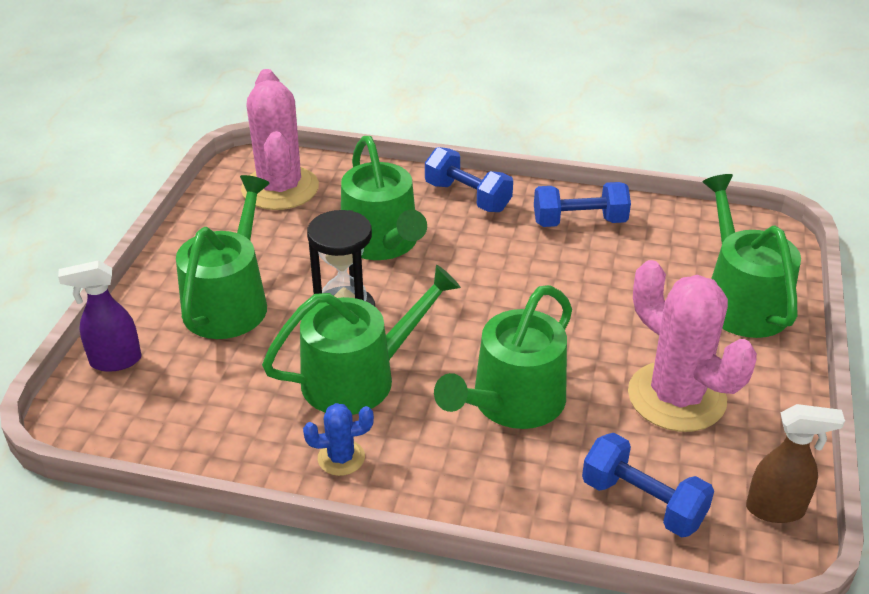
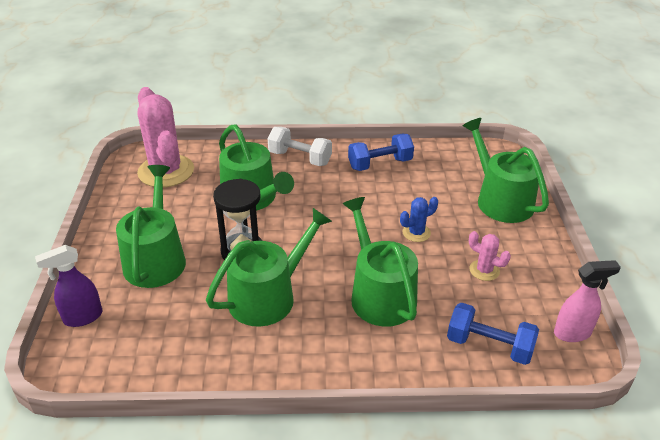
camera: 15 degrees left, 0 degrees up
(341, 458) = (275, 356): blue cactus -> blue cactus (416, 233)
(467, 197) = (300, 158): blue dumbbell -> white dumbbell
(512, 402) = (379, 294): green watering can -> green watering can turned 135 degrees clockwise
(676, 397) = (484, 270): pink cactus -> pink cactus, size x0.46
(776, 509) = (572, 333): brown spray bottle -> pink spray bottle

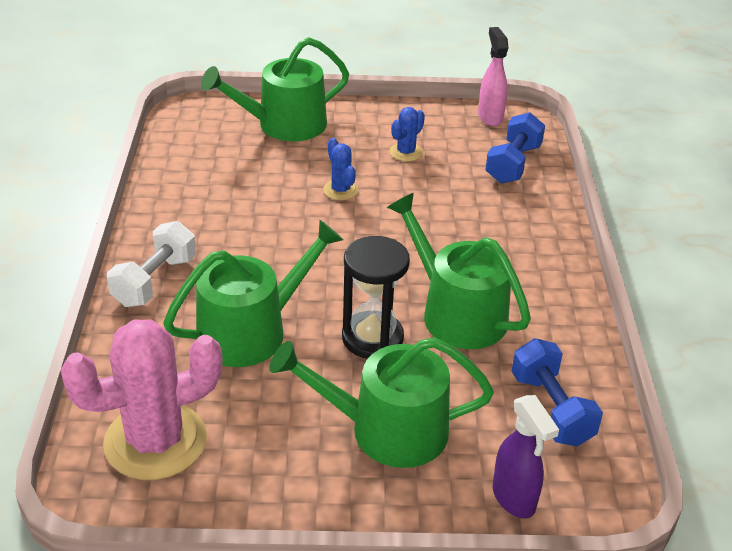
camera: 90 degrees left, 0 degrees up
(379, 294) = (447, 225): green watering can -> none
(380, 164) = (189, 206): blue dumbbell -> blue dumbbell (551, 409)
(484, 270) = (406, 152): pink cactus -> blue cactus

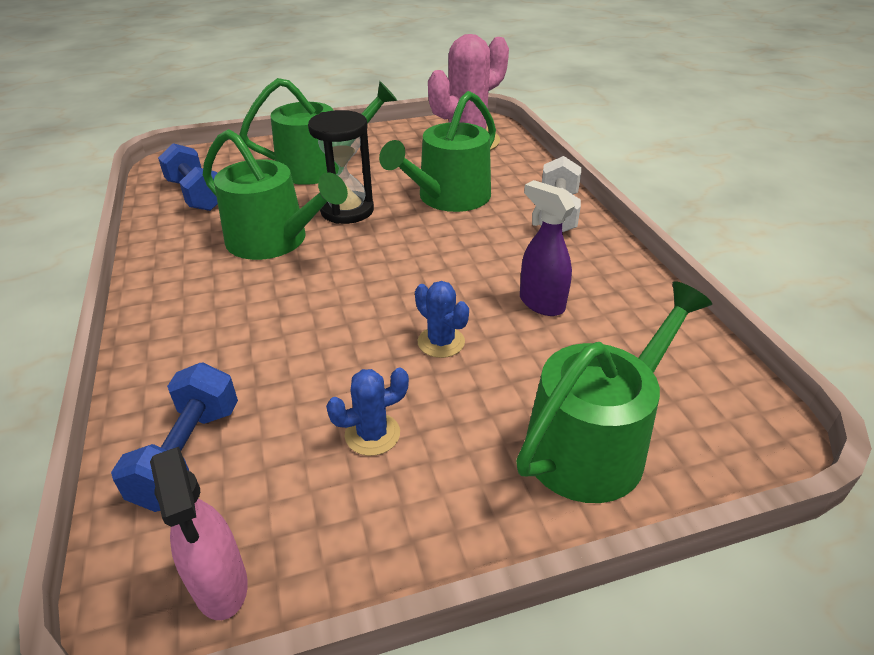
camera: 165 degrees right, 0 degrees up
(406, 152) = (372, 434): blue cactus -> blue cactus turned 45 degrees clockwise
(514, 499) = (231, 154): purple spray bottle -> purple spray bottle (541, 303)

